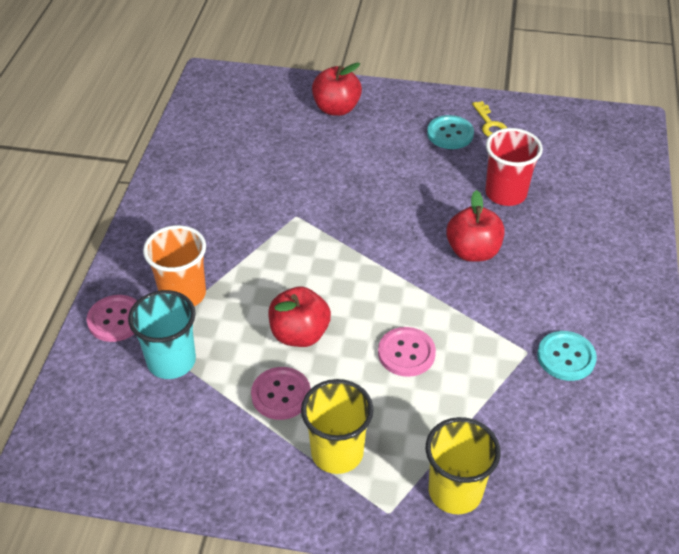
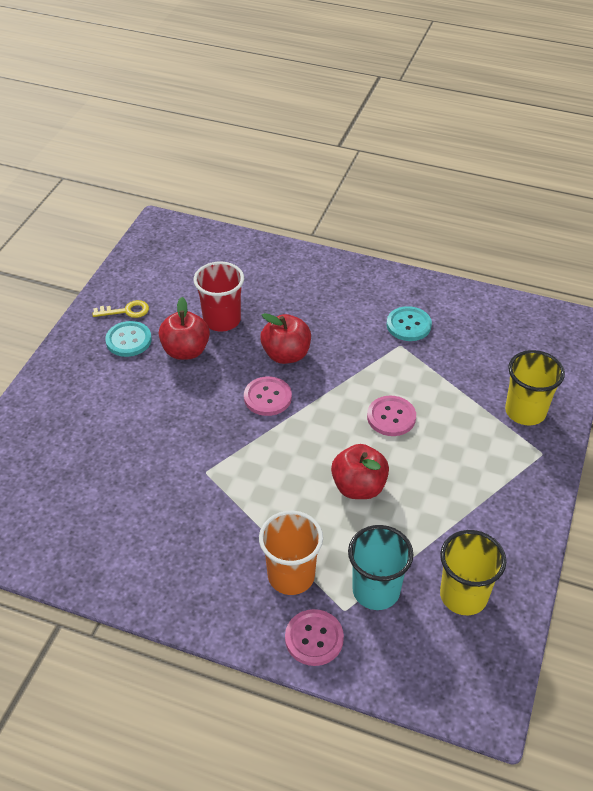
camera: 80 degrees left, 0 degrees up
(281, 394) = (425, 508): pink button -> pink button (267, 397)
(336, 108) = (53, 418): red apple -> red apple (186, 351)
(337, 452) = (487, 477): yellow cup -> yellow cup (463, 595)

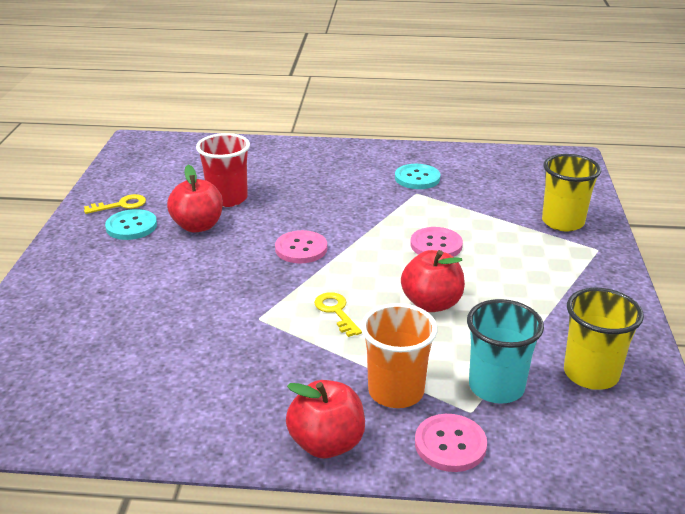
camera: 15 degrees left, 15 degrees down
(272, 478) = (336, 311): none -> yellow key
(286, 355) = (306, 214): red apple -> red apple (326, 443)

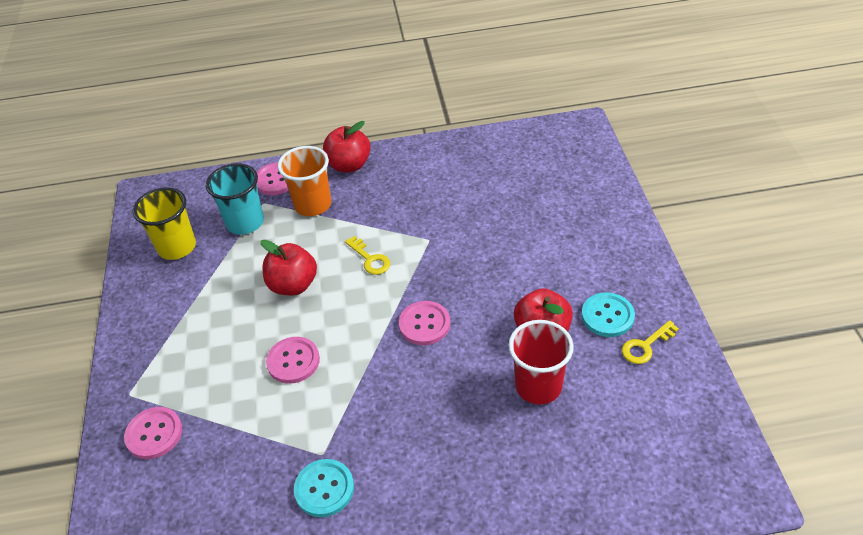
camera: 170 degrees right, 15 degrees up
(562, 222) = (154, 434): yellow cup -> pink button

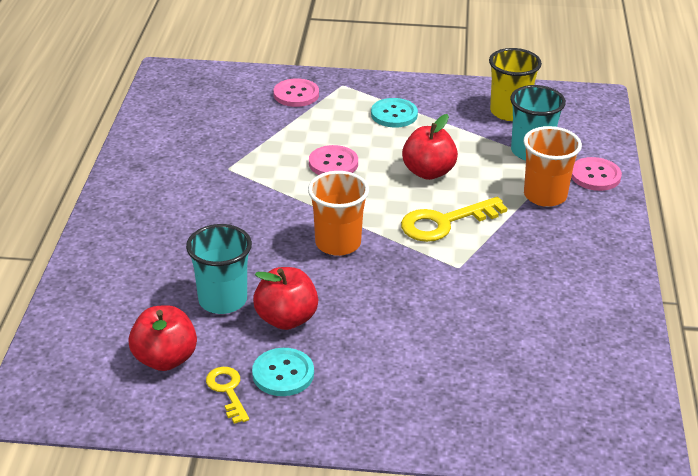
camera: 100 degrees right, 10 degrees down
(324, 489) = (195, 166): turquoise button -> turquoise button (394, 114)
(349, 165) = (608, 228): red apple -> red apple (165, 359)
(370, 259) = (444, 222): yellow key -> yellow key, size x1.69
(424, 324) = (338, 243): pink button -> orange cup
(538, 386) = (223, 300): red cup -> turquoise cup

